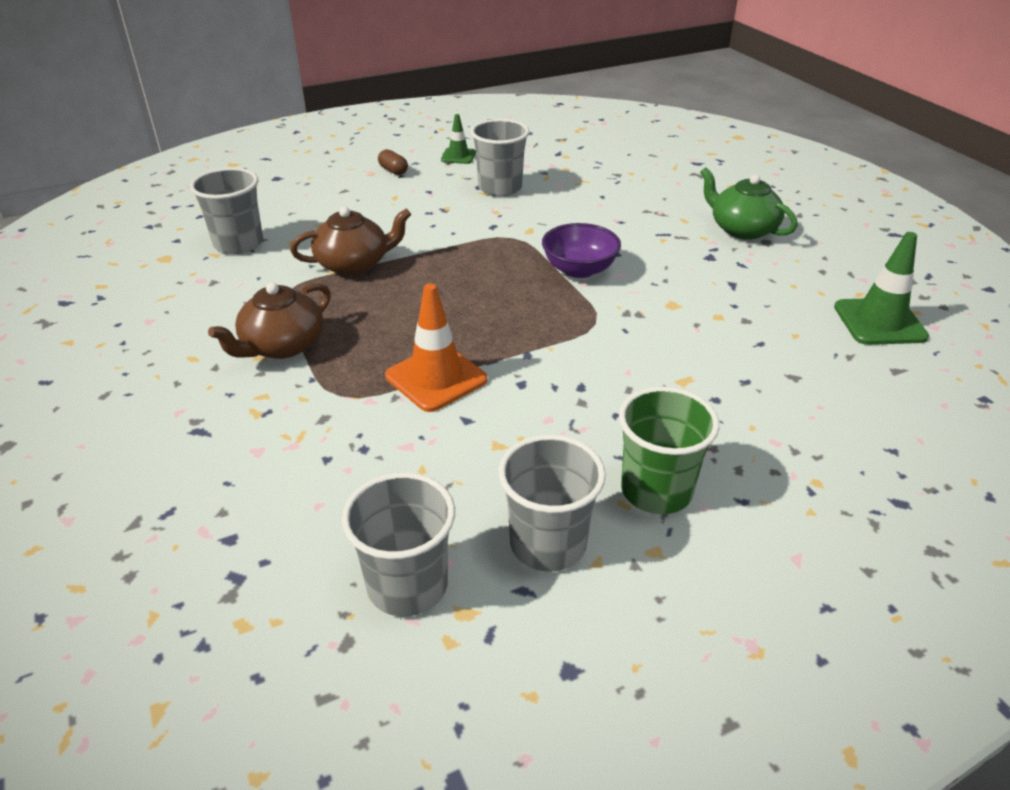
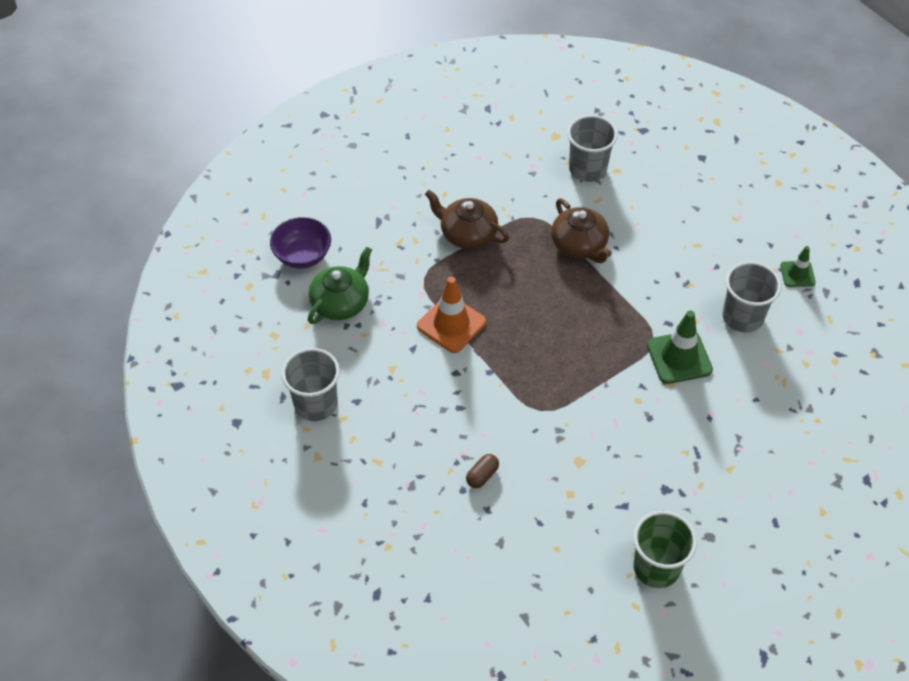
camera: 80 degrees right, 15 degrees up
(393, 171) = (747, 232): brown capsule -> brown capsule (482, 475)
(407, 585) = (279, 346): grey cup -> none
(579, 270) = (614, 392): purple bowl -> purple bowl (302, 256)
(656, 490) = (366, 455): green cup -> green cup (656, 567)
(742, 229) = (727, 517): green teapot -> green teapot (341, 303)
(879, 322) = (592, 615): green traffic cone -> green traffic cone (679, 357)

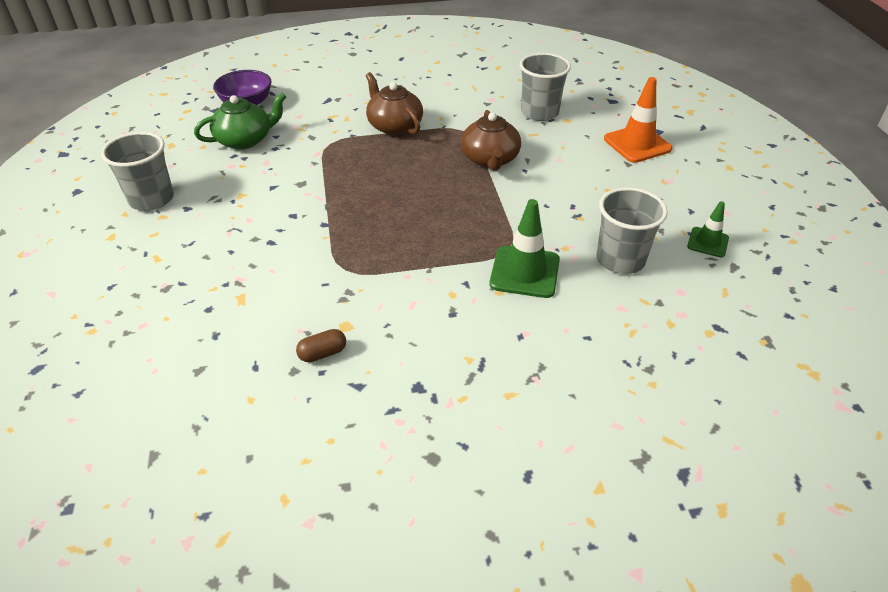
camera: 25 degrees right, 10 degrees down
(451, 324) = (322, 180): orange traffic cone -> orange traffic cone (637, 144)
(482, 475) = (238, 303): brown capsule -> brown capsule (323, 353)
(656, 567) = (343, 465): green cup -> none

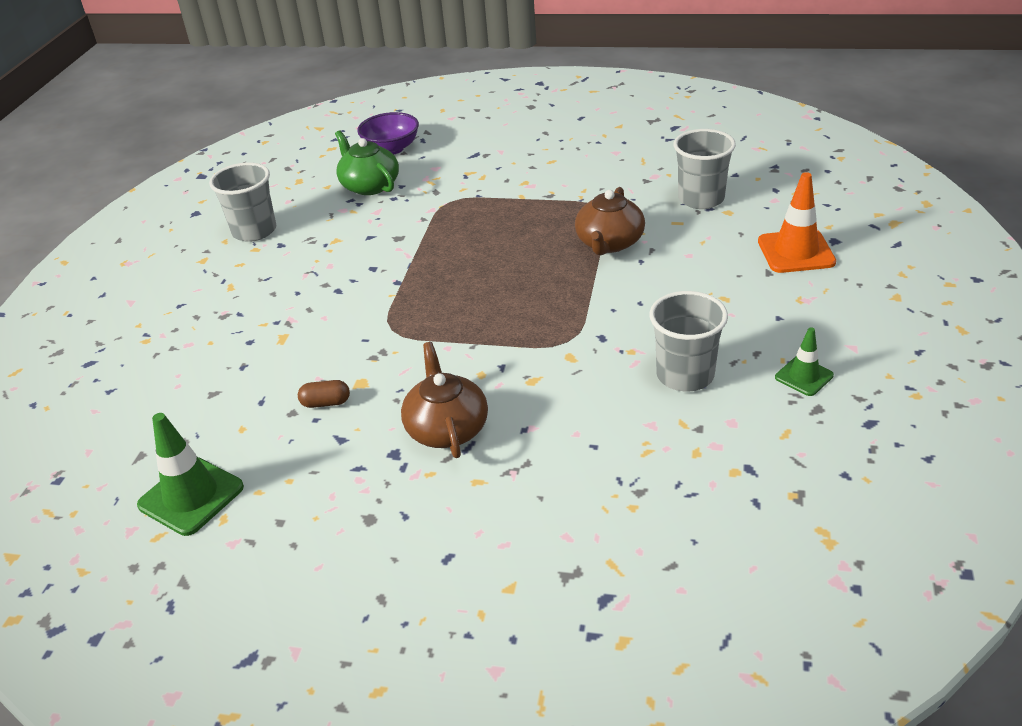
camera: 25 degrees right, 5 degrees down
(245, 140) = (369, 185): green teapot -> green teapot turned 120 degrees counterclockwise
(394, 126) = (527, 192): brown teapot -> brown teapot (447, 428)
(524, 272) = (570, 367): green traffic cone -> green traffic cone (191, 496)

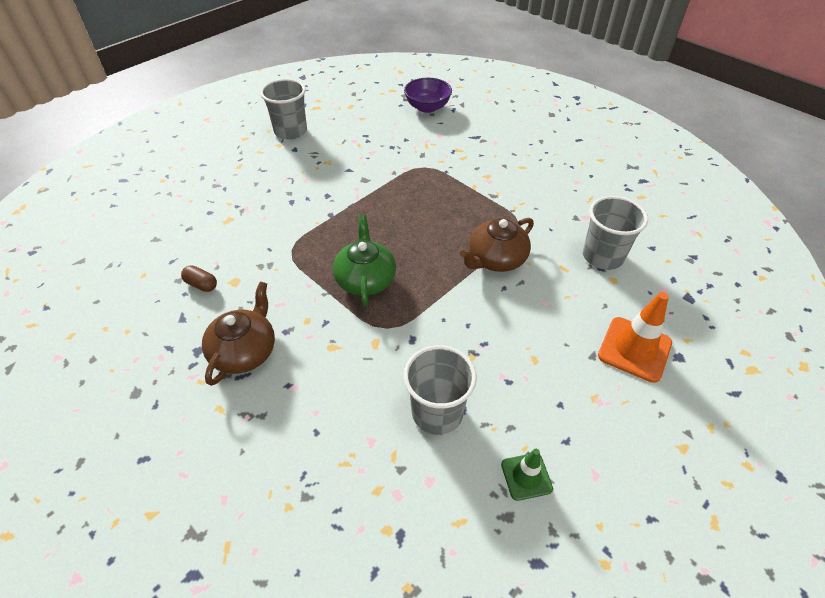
camera: 30 degrees right, 10 degrees up
(191, 496) = (73, 307): green traffic cone -> none
(369, 185) = (387, 130): green teapot -> green teapot (365, 279)

